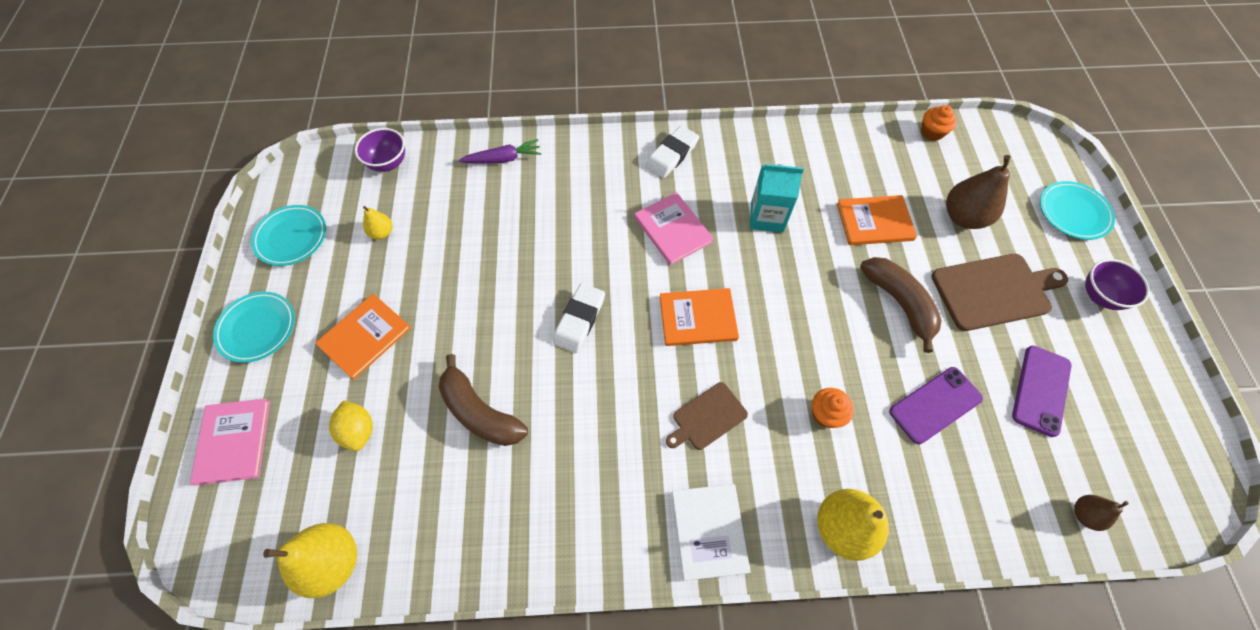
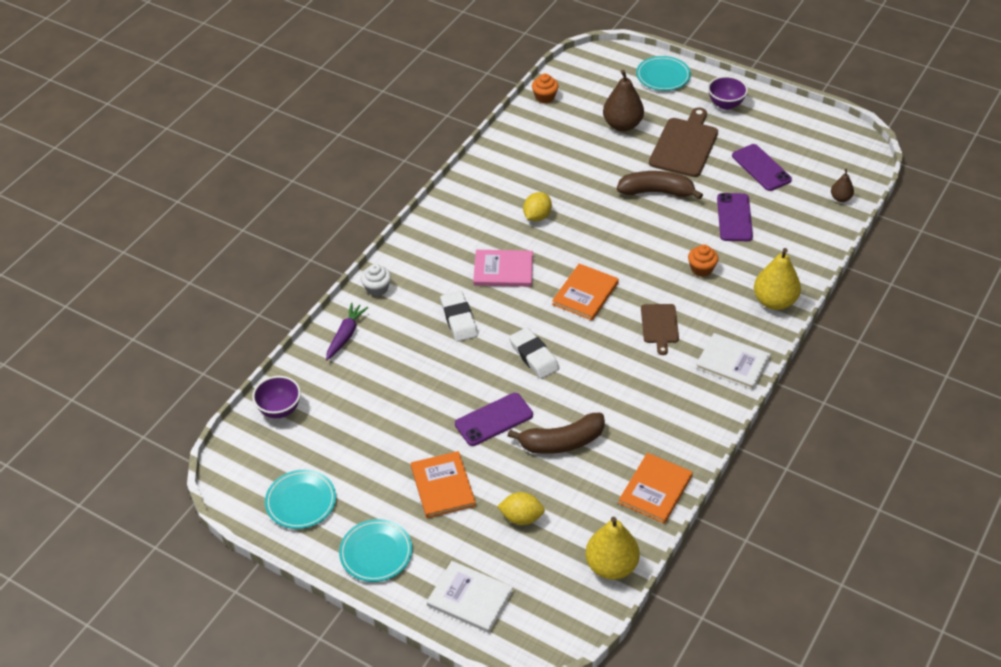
camera: 55 degrees left, 15 degrees down
(233, 442) = (470, 598): pink book -> white book
(382, 233) = (350, 440): yellow pear -> none
(473, 332) = (494, 419): none -> purple phone
(575, 149) = (377, 288): none -> white cupcake
(672, 155) = (436, 237): white eraser -> white eraser (459, 319)
(767, 217) = (537, 216): turquoise carton -> yellow lemon
(874, 222) = (589, 167): orange book -> orange book (655, 489)

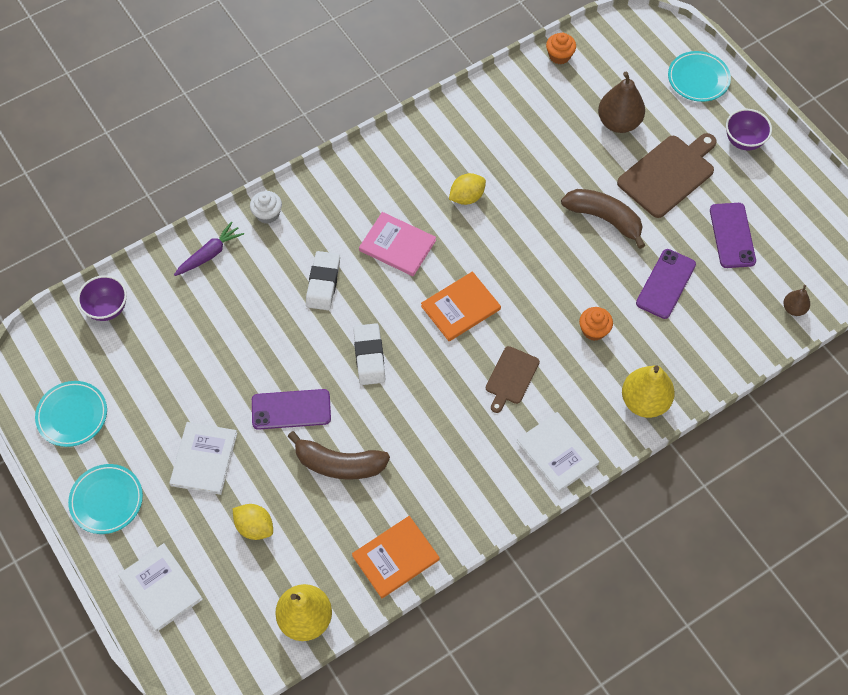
camera: 25 degrees right, 15 degrees up
(442, 486) = (204, 459): orange book -> white book

